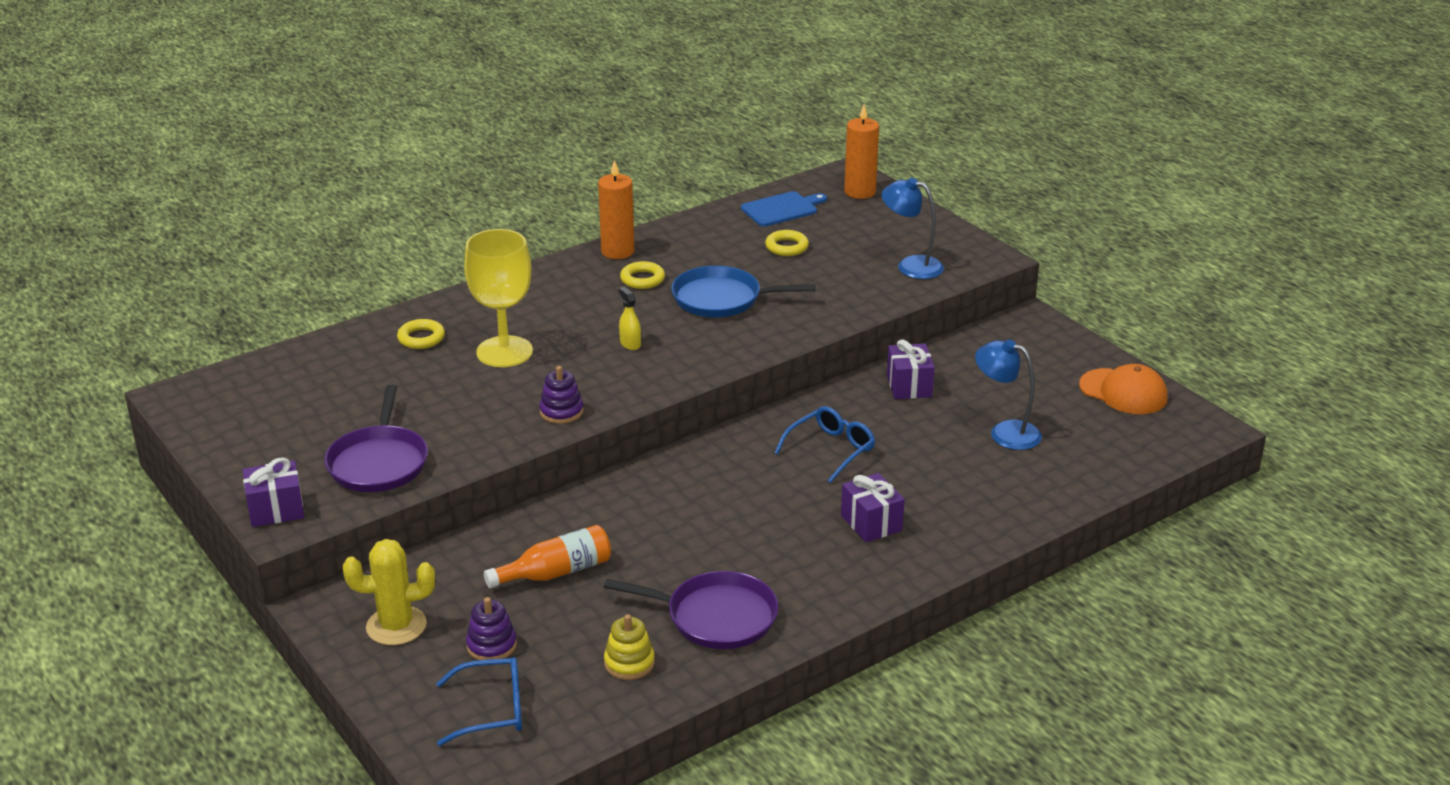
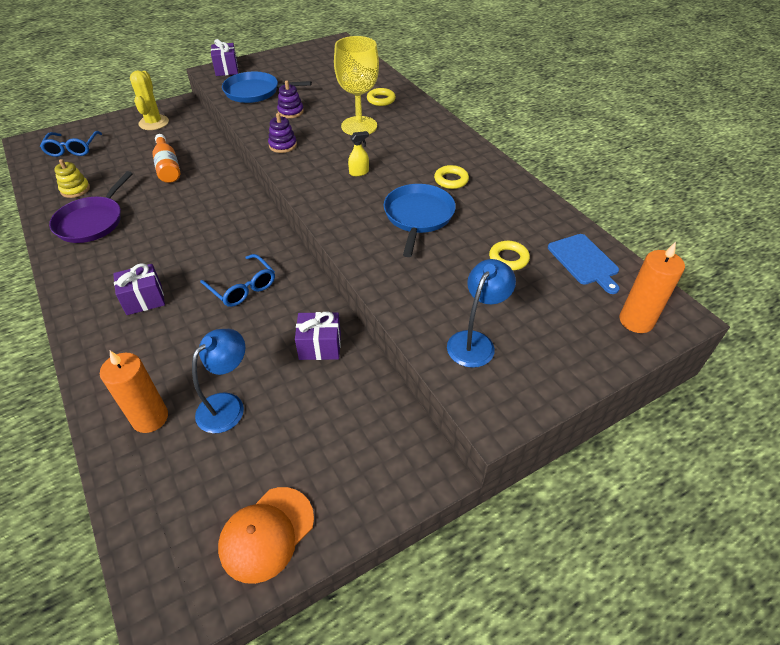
camera: 95 degrees right, 15 degrees up
(379, 462) = (255, 92): purple pan -> blue pan
(491, 645) = (120, 148): purple stacking toy -> purple stacking toy (290, 112)
(617, 251) = (494, 170): orange candle -> orange candle (150, 418)

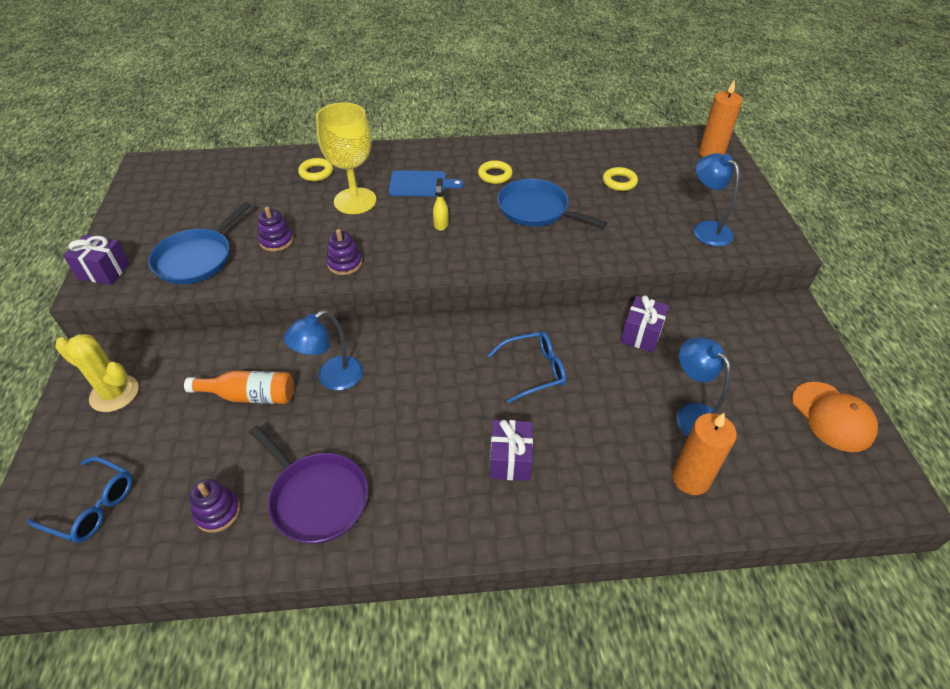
camera: 65 degrees left, 0 degrees up
(75, 189) = (218, 512): yellow stacking toy -> purple stacking toy
(195, 193) = (332, 378): none -> blue lamp
(584, 261) = (640, 150): blue cutting board -> blue cutting board (420, 184)

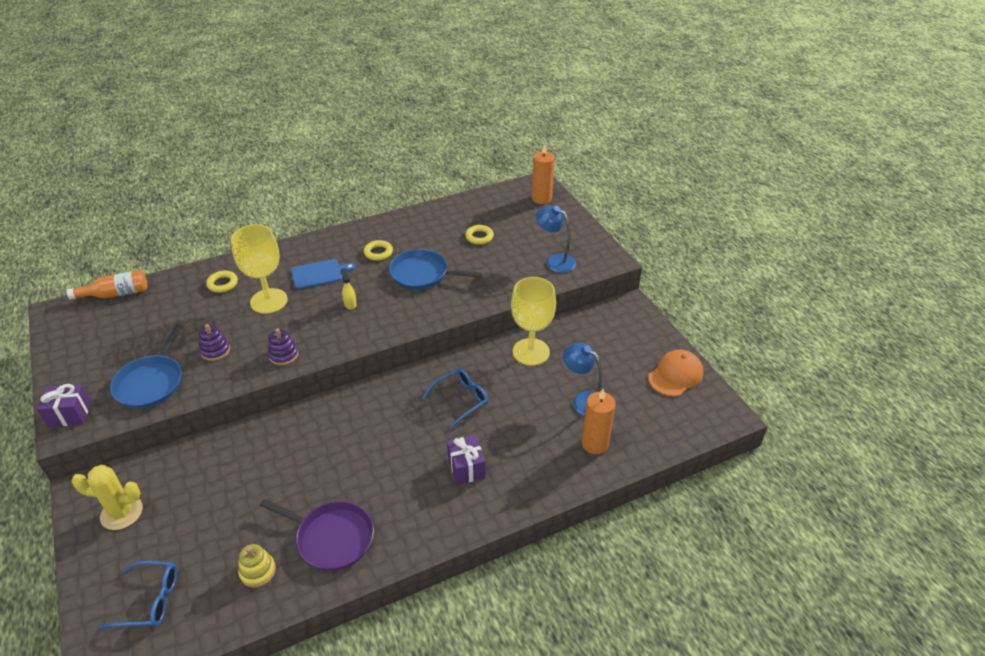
camera: 20 degrees left, 5 degrees down
(218, 512) = (258, 571): purple stacking toy -> yellow stacking toy
(250, 396) = (242, 481): orange bottle -> orange bottle (116, 294)
(332, 378) = (305, 449): blue lamp -> none
(641, 334) = (531, 352): purple gift -> yellow goblet
(832, 416) = (675, 375): orange cap -> orange cap turned 90 degrees counterclockwise

